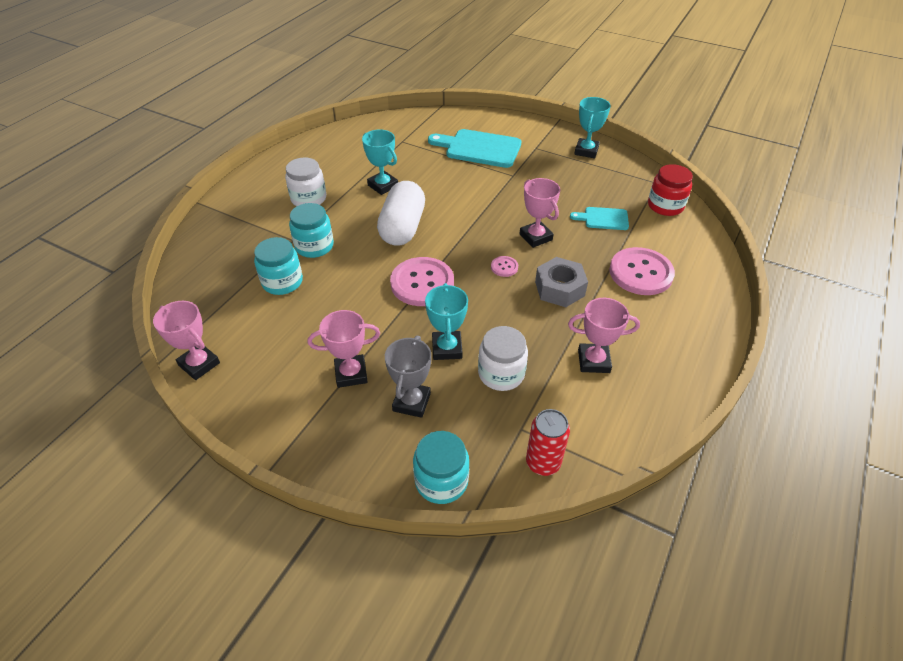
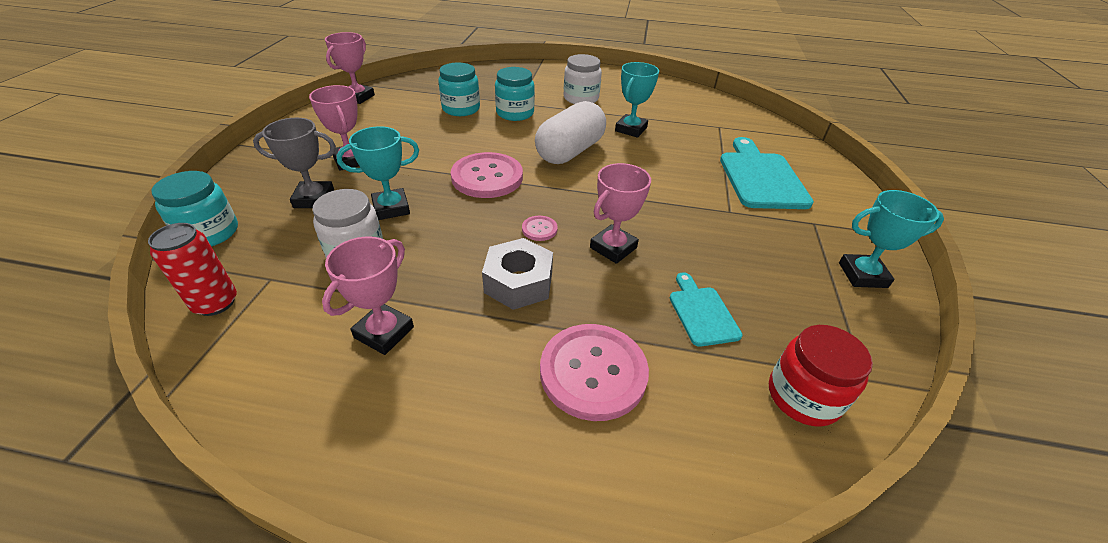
camera: 70 degrees right, 5 degrees down
(402, 227) = (570, 151): white capsule -> white capsule turned 45 degrees counterclockwise
(593, 361) = (384, 332): pink trophy -> pink trophy turned 45 degrees clockwise

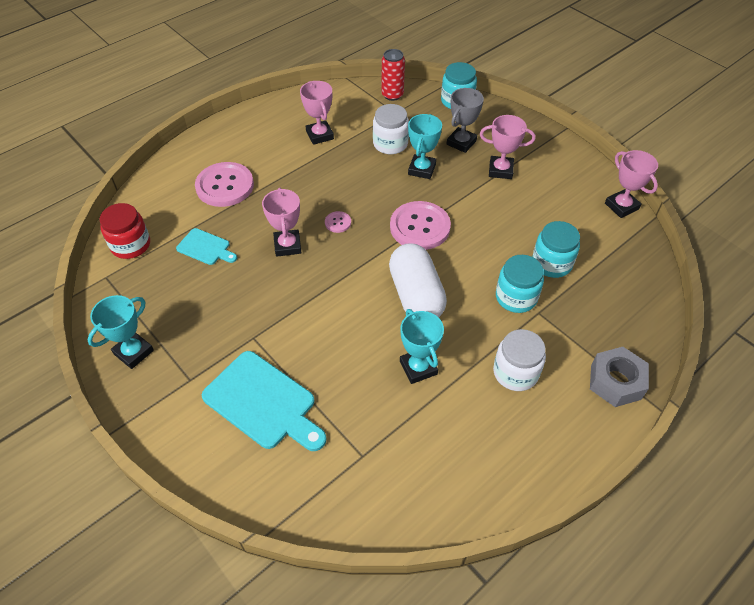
camera: 130 degrees right, 10 degrees up
(518, 282) = (303, 191): grey nut -> grey nut (615, 382)

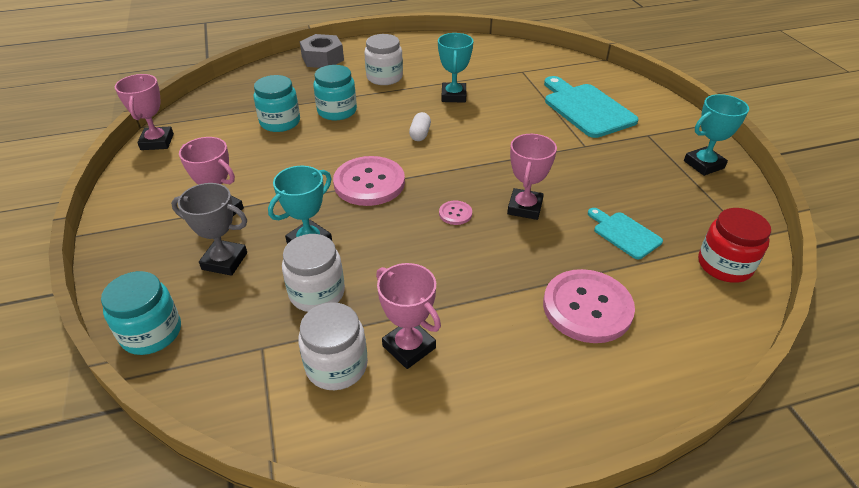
camera: 155 degrees left, 10 degrees down
(320, 135) = (409, 347): pink trophy -> pink trophy turned 45 degrees counterclockwise
(351, 117) = (336, 366): none -> white jar
(392, 95) = (233, 389): red can -> none
(416, 295) = (420, 134): white capsule -> white capsule, size x0.43
(461, 142) = (224, 261): grey trophy -> grey trophy turned 45 degrees clockwise

